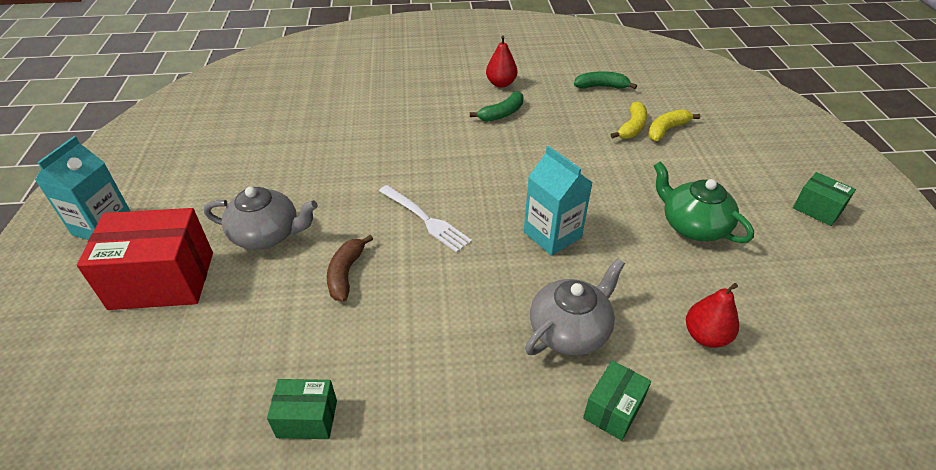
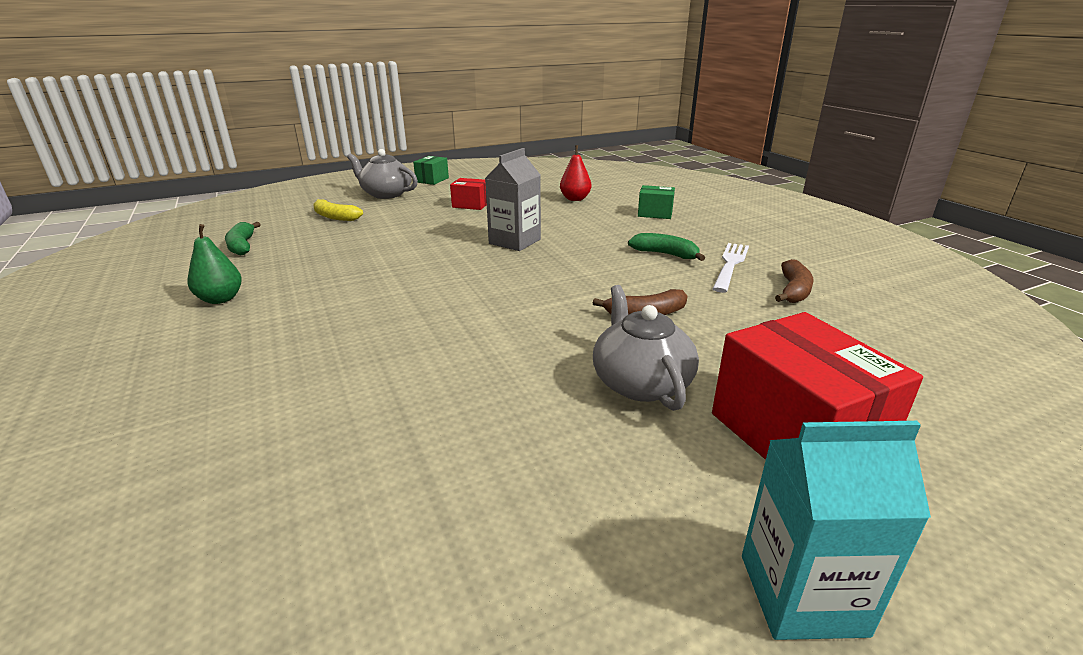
camera: 110 degrees left, 15 degrees down
(307, 419) = (793, 291): green box -> brown banana
(426, 219) = (534, 293): white fork -> white fork (730, 264)
(501, 84) = (221, 299): red pear -> green pear
(502, 114) = (306, 287): green banana -> green banana (665, 254)
(552, 235) = (515, 241): turquoise carton -> grey carton
(570, 330) = (609, 227): grey teapot -> grey teapot (386, 194)
(632, 127) = (332, 228): yellow banana -> none
(693, 225) = (471, 205): green teapot -> red box

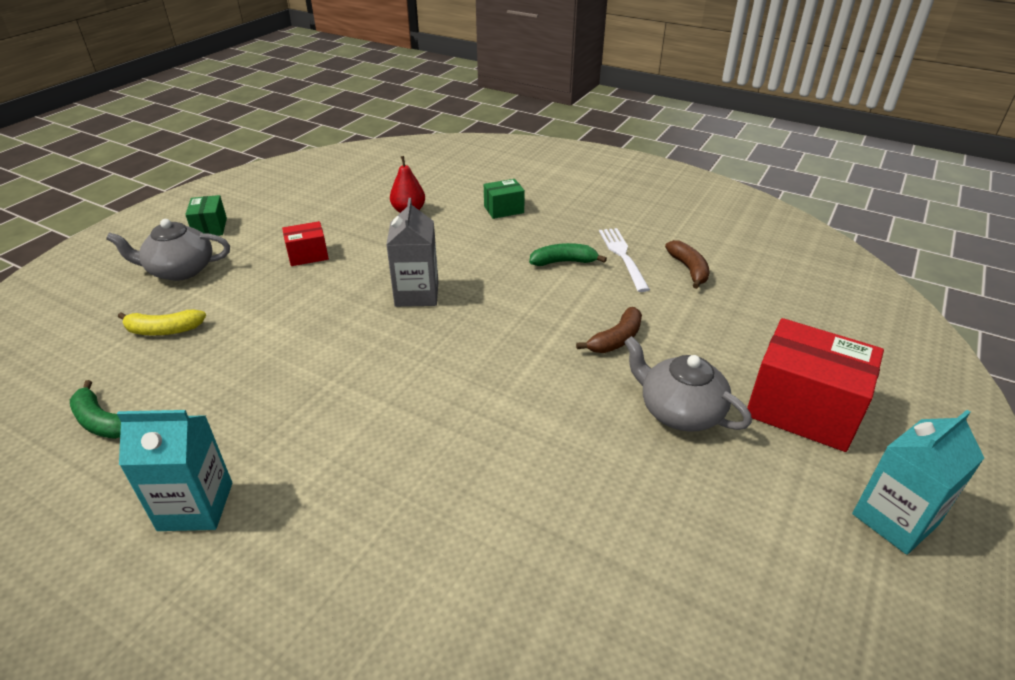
camera: 35 degrees left, 10 degrees up
(221, 299) = (195, 506): green pear -> turquoise carton

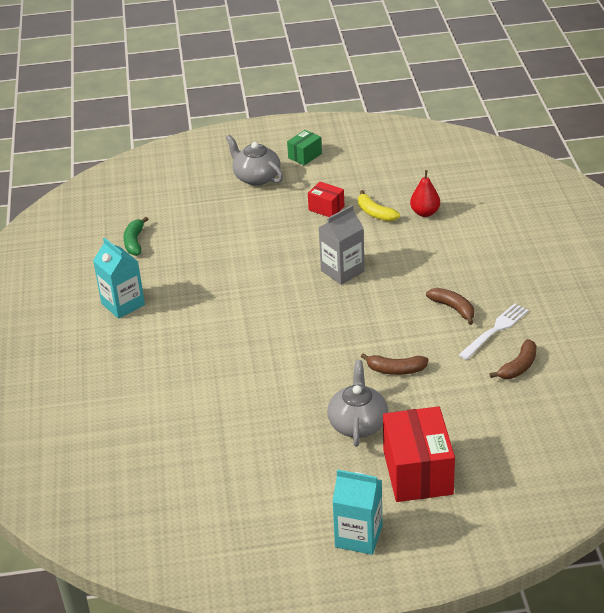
camera: 55 degrees right, 0 degrees up
(164, 330) = (207, 210): yellow banana -> yellow banana (375, 213)
(504, 209) = (483, 249): green box -> none
(564, 262) = (453, 308): green banana -> brown banana

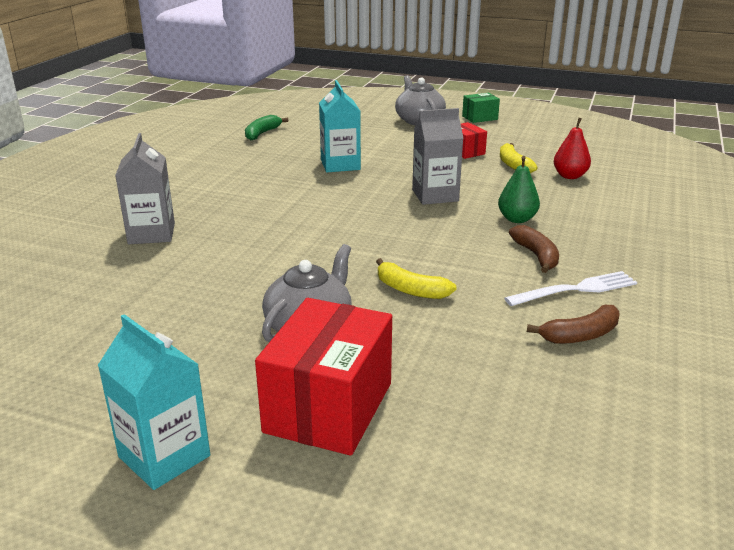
camera: 25 degrees right, 10 degrees down
(123, 304) = (197, 166): turquoise carton -> turquoise carton (340, 165)
(169, 389) = (151, 234): none -> grey carton
(395, 370) = (410, 290): brown banana -> yellow banana
(418, 276) = (517, 219): none -> green pear

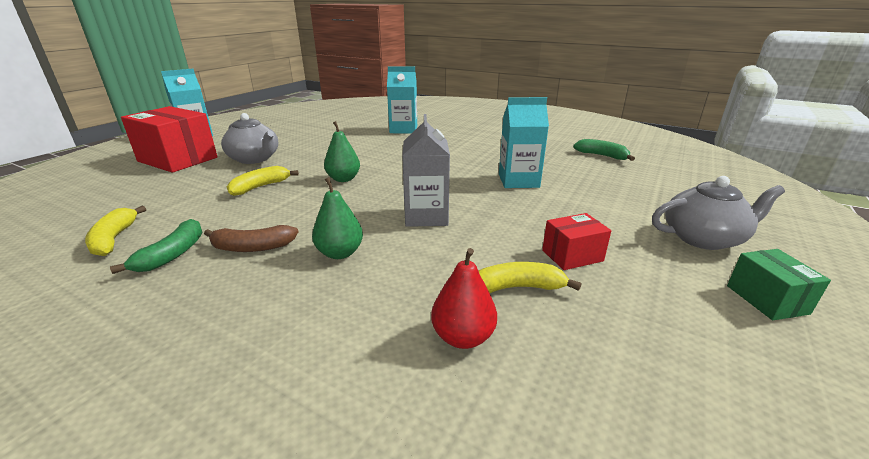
camera: 100 degrees right, 0 degrees up
(151, 234) = (403, 129): grey carton -> turquoise carton
(366, 244) = (343, 179): none -> green pear
(576, 289) = (172, 254): white fork -> green banana
(580, 335) = (114, 239): brown banana -> yellow banana

